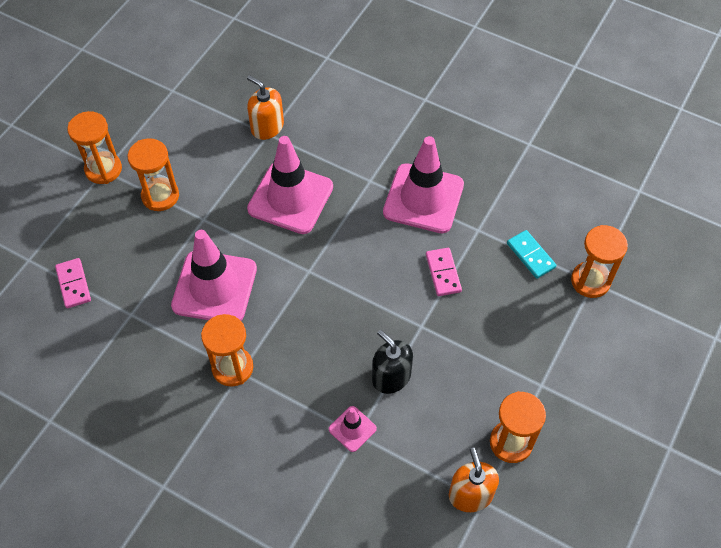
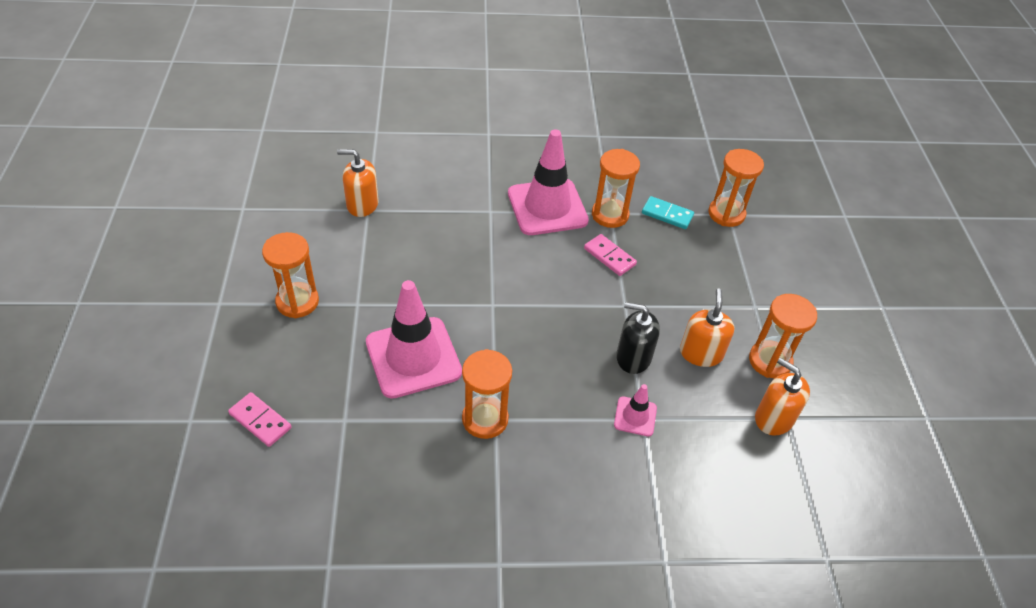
camera: 35 degrees left, 10 degrees down
(103, 169) = (217, 302): orange hourglass -> orange hourglass (610, 215)
(290, 198) = (429, 253): pink traffic cone -> none
(453, 403) = (701, 353): none -> orange soap dispenser

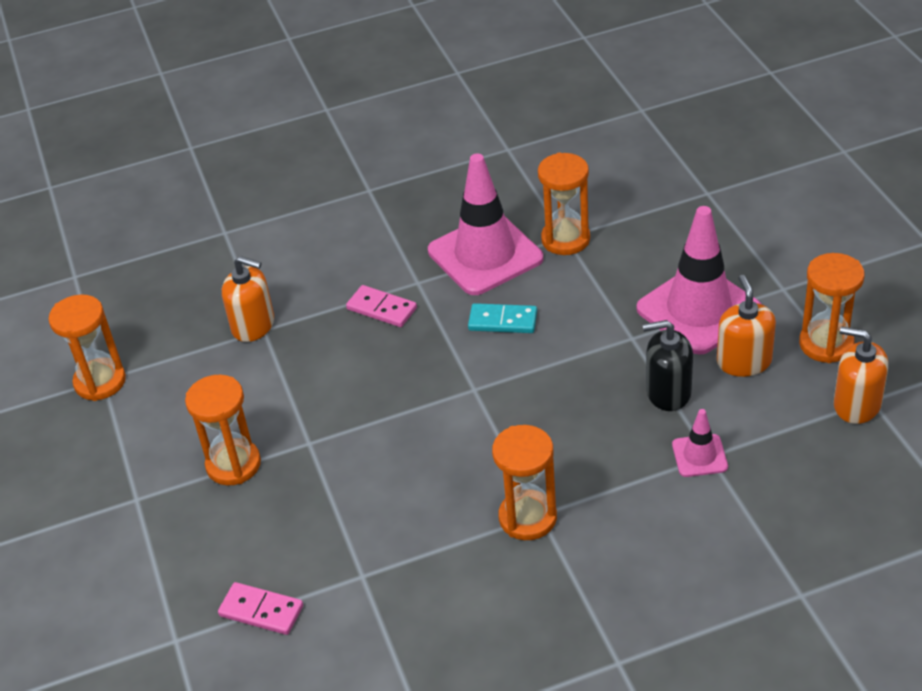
camera: 10 degrees left, 5 degrees down
(362, 204) = (253, 325): orange soap dispenser -> orange soap dispenser turned 150 degrees counterclockwise
(413, 357) = (408, 479): pink traffic cone -> pink traffic cone (699, 310)
(609, 257) = (587, 288): pink domino -> pink domino (381, 309)
(667, 214) = (634, 217): turquoise domino -> turquoise domino (502, 321)
(726, 214) = (704, 193): orange hourglass -> orange hourglass (100, 382)

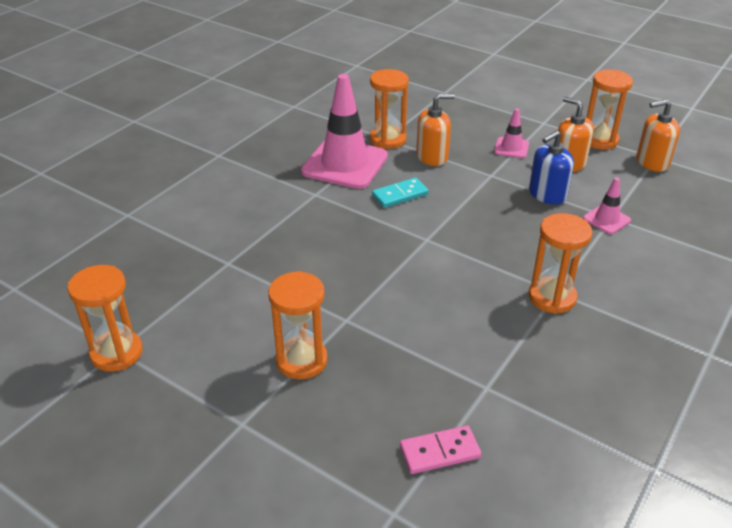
camera: 40 degrees left, 5 degrees down
(253, 325) = (216, 263): orange soap dispenser -> orange soap dispenser (432, 156)
(381, 309) = (307, 218): pink domino -> none
(668, 392) = (547, 194): black soap dispenser -> blue soap dispenser
(699, 310) = (511, 148): pink traffic cone -> pink traffic cone, size x0.47

